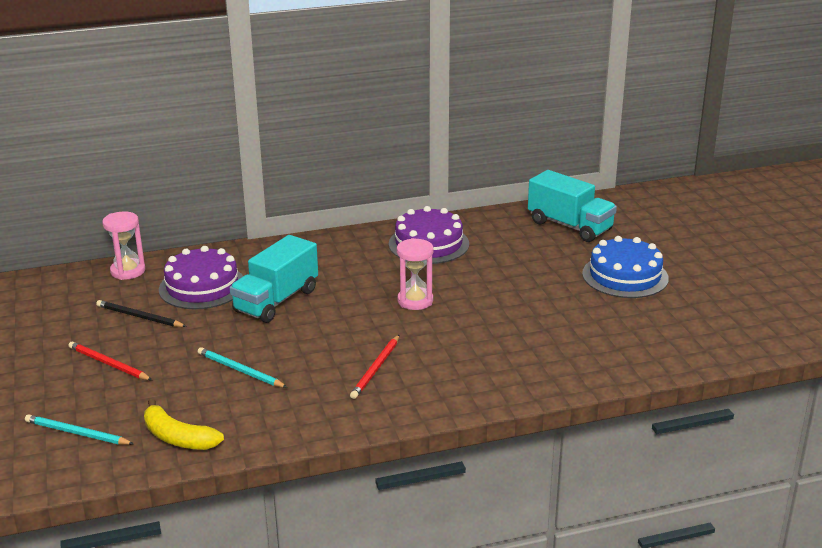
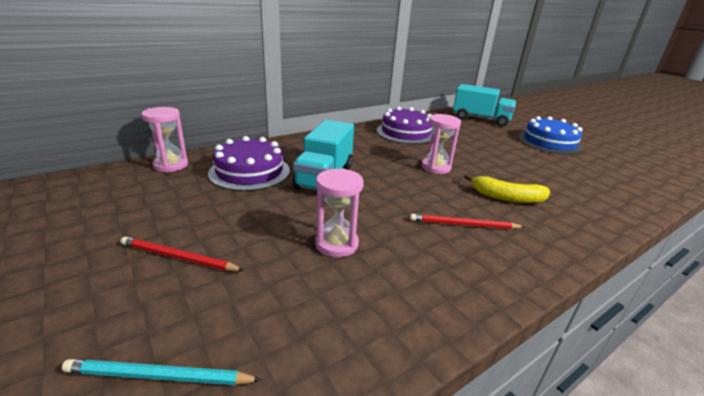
camera: 20 degrees left, 0 degrees up
(139, 317) = (198, 202): black pencil -> none
(178, 437) = (317, 351): yellow banana -> yellow banana (506, 197)
(240, 370) = (336, 244): turquoise pencil -> pink hourglass
(376, 369) = (463, 225): red pencil -> red pencil turned 90 degrees clockwise

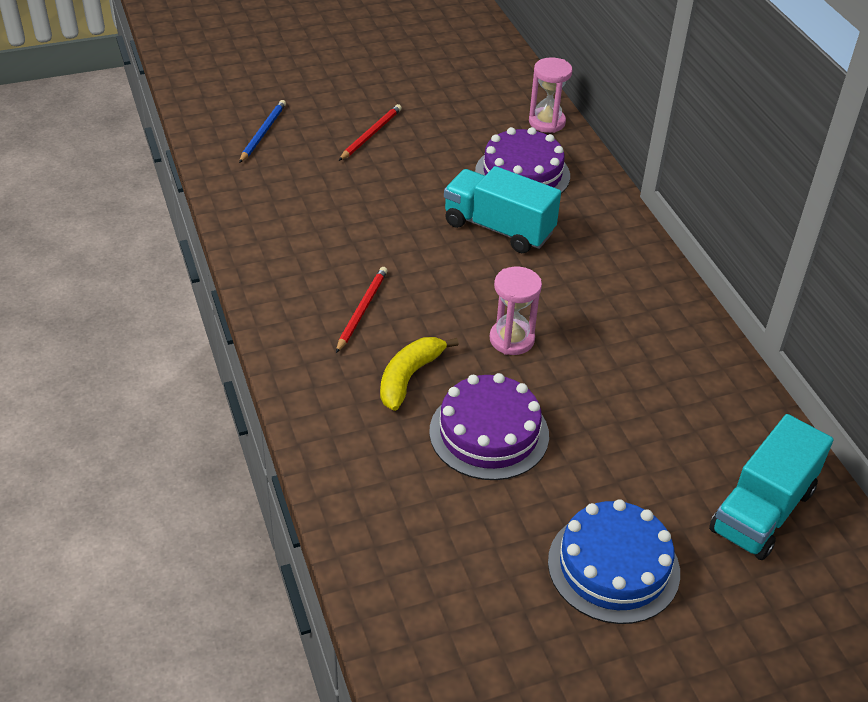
camera: 105 degrees right, 15 degrees up
(159, 376) = (263, 133): turquoise pencil -> blue pencil
(336, 244) = (359, 214): pink hourglass -> none
(406, 132) = (664, 351): purple cake -> purple cake (489, 433)

